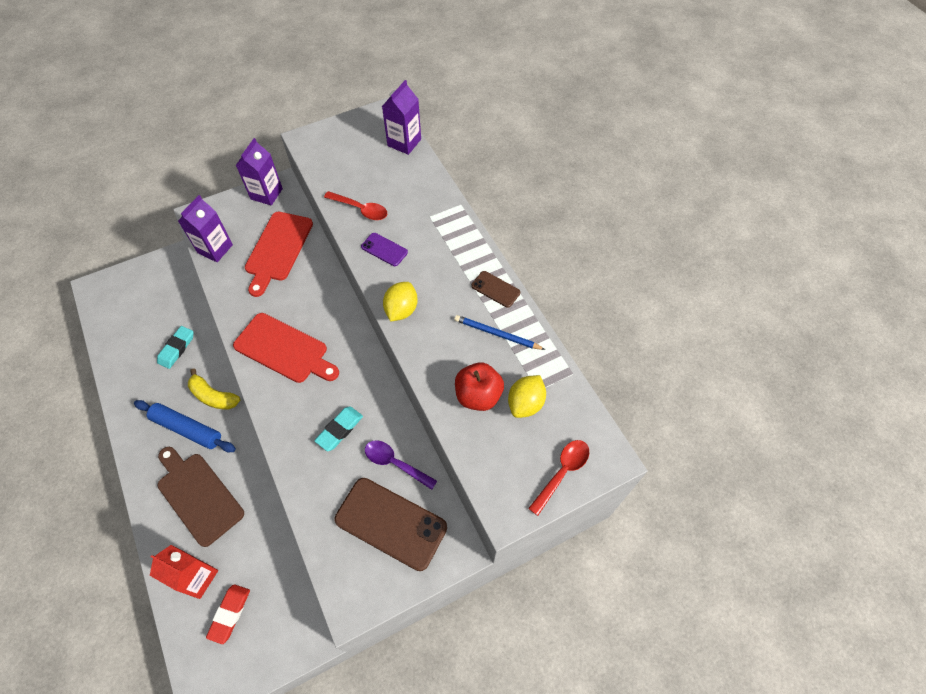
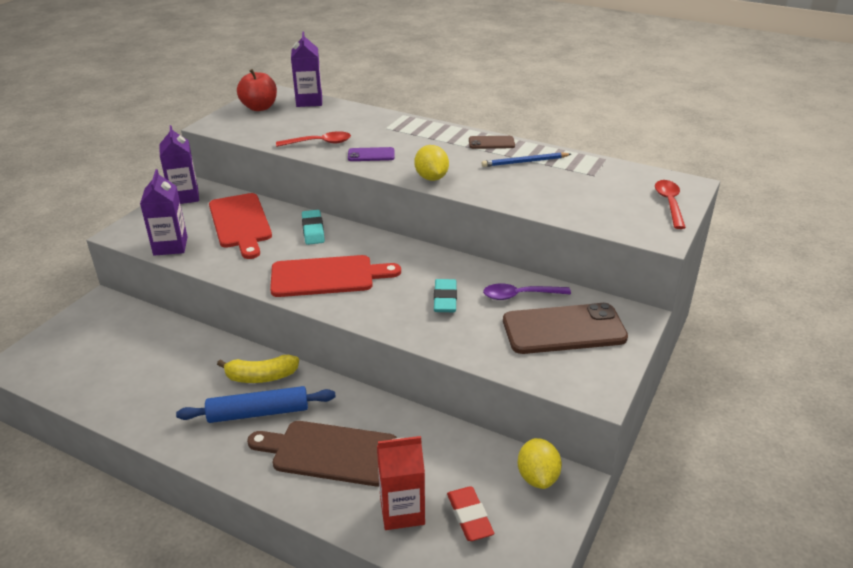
camera: 35 degrees left, 25 degrees down
(176, 348) = (176, 363): turquoise eraser -> turquoise eraser (313, 230)
(478, 395) = (555, 194): red apple -> red apple (259, 107)
(525, 403) = (595, 184): yellow lemon -> yellow lemon (537, 477)

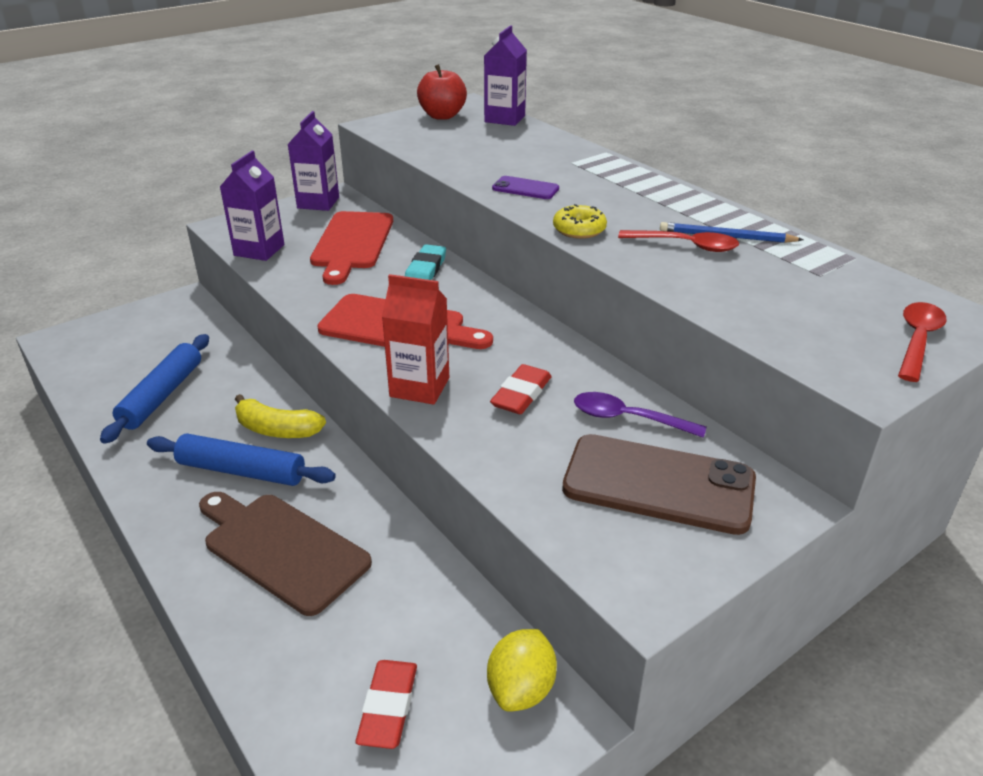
camera: 25 degrees right, 0 degrees up
(148, 380) = (162, 395): none -> blue rolling pin
(319, 143) = (475, 164): red spoon -> red spoon (686, 246)
(402, 511) = (309, 662): red carton -> red carton (419, 387)
(431, 178) = (579, 230): yellow lemon -> yellow donut
(445, 299) = (521, 394): turquoise eraser -> red eraser
(491, 143) = (697, 205): brown phone -> none

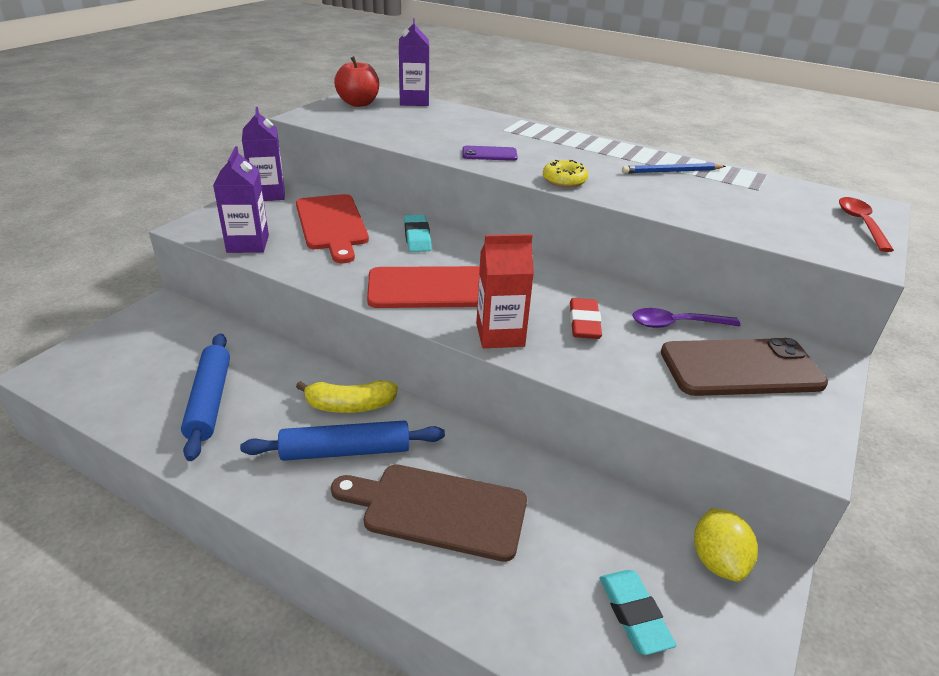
camera: 25 degrees left, 0 degrees up
(388, 707) = (634, 614): red eraser -> turquoise eraser
(686, 246) = (652, 182): red spoon -> none

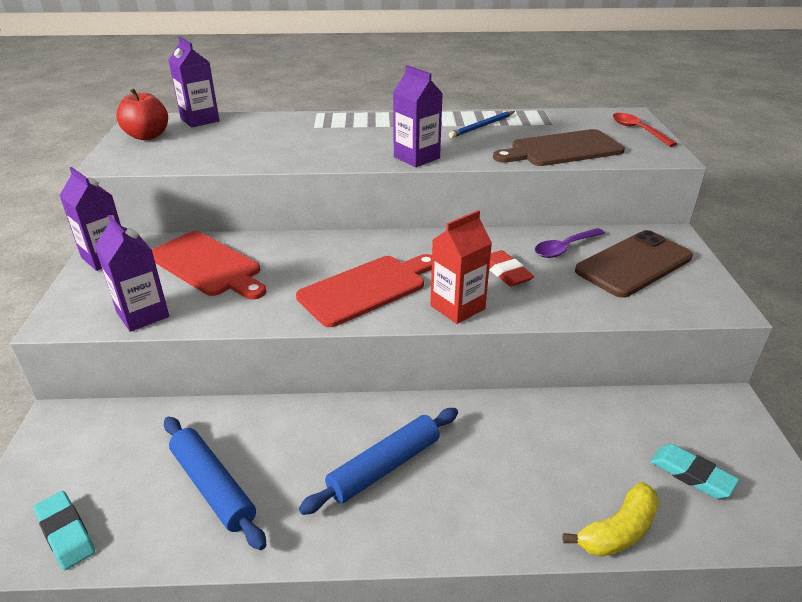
camera: 30 degrees left, 0 degrees up
(350, 406) = (348, 427): yellow banana -> yellow banana (618, 531)
(417, 237) = (300, 249): turquoise eraser -> turquoise eraser (66, 533)
(438, 510) = (502, 475): brown cutting board -> brown cutting board (562, 149)
(489, 154) = (330, 152): purple phone -> none
(564, 180) = (416, 157): yellow donut -> purple carton
(717, 561) = (701, 410): yellow lemon -> none

